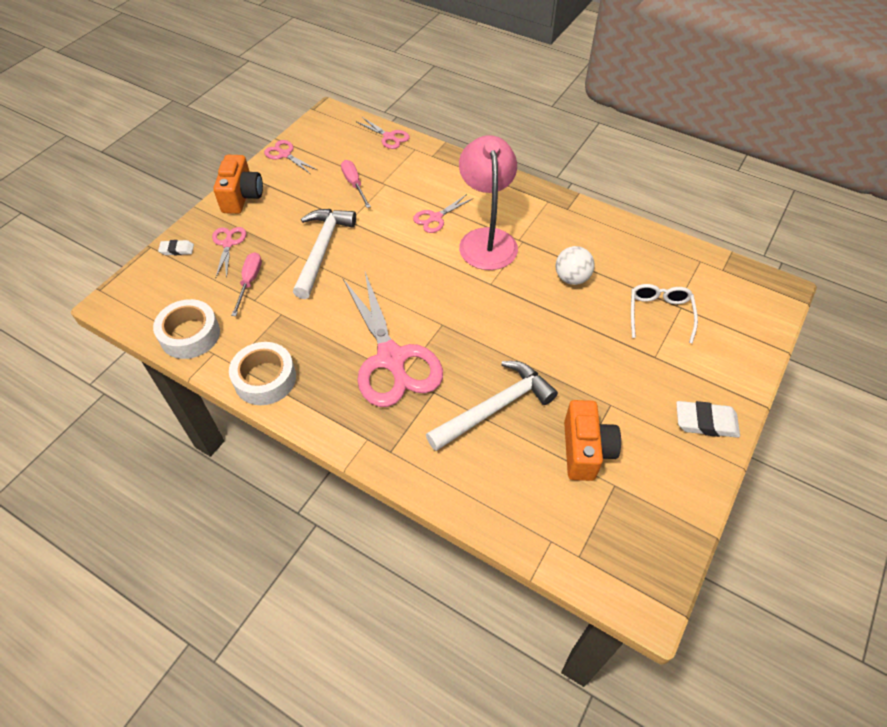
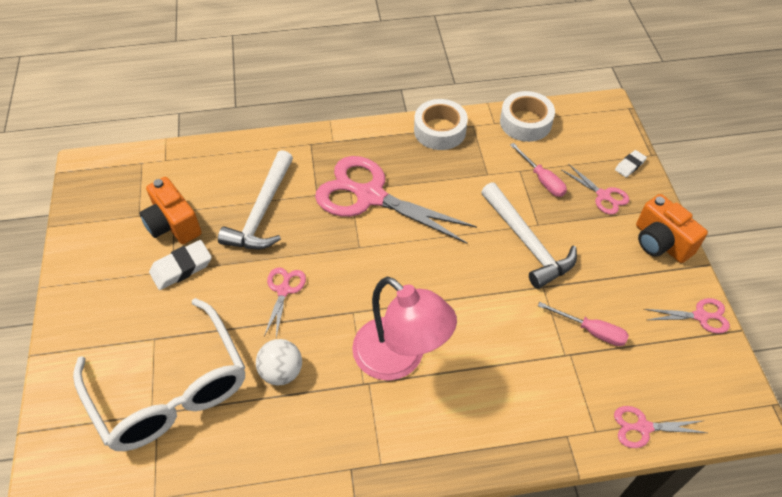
camera: 140 degrees right, 0 degrees up
(435, 218) = (472, 348): pink scissors -> pink scissors (284, 290)
(659, 315) = (170, 388): white glasses -> white glasses, size x1.98
(705, 422) = (83, 305): white eraser -> white eraser (181, 268)

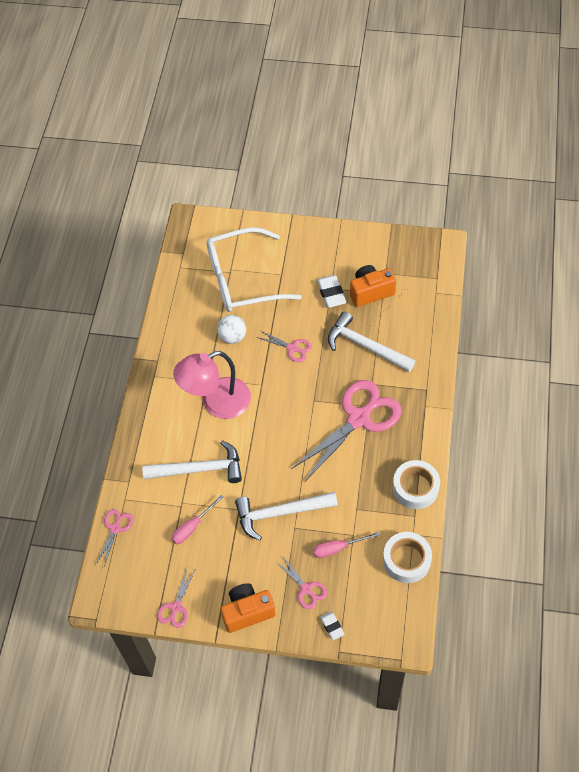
camera: 110 degrees right, 5 degrees up
(508, 348) = (199, 469): none -> white hammer
(603, 196) = (306, 589): pink scissors -> pink scissors turned 105 degrees counterclockwise

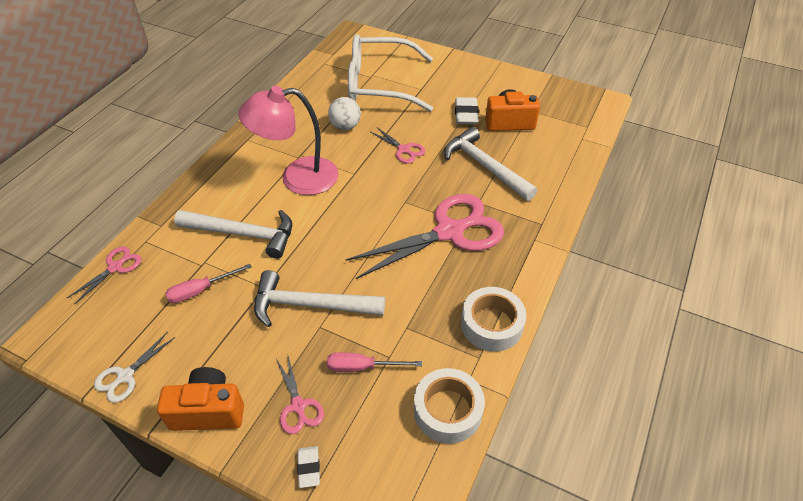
camera: 15 degrees right, 10 degrees down
(175, 607) = (125, 376): pink scissors -> white scissors

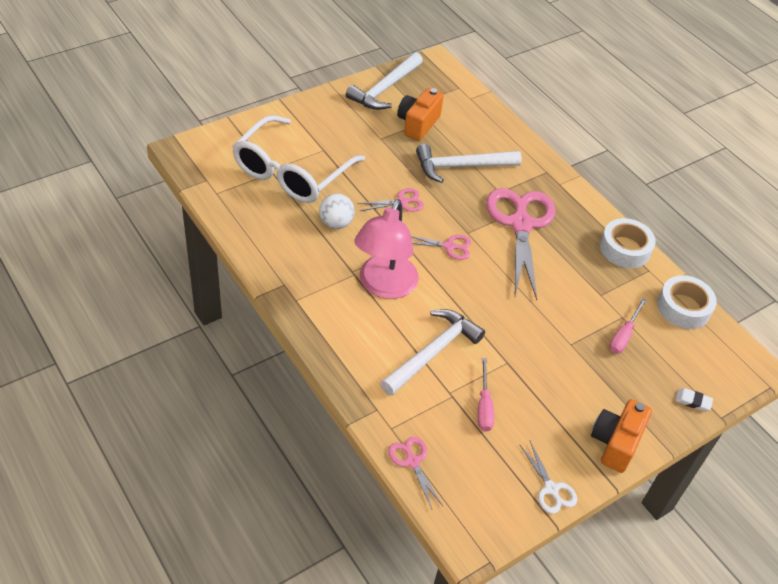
camera: 65 degrees left, 0 degrees up
(298, 406) = (639, 387): pink scissors -> pink scissors (449, 246)
(310, 305) = (545, 340): white hammer -> white hammer (385, 88)
(466, 114) = (385, 142): white eraser -> none

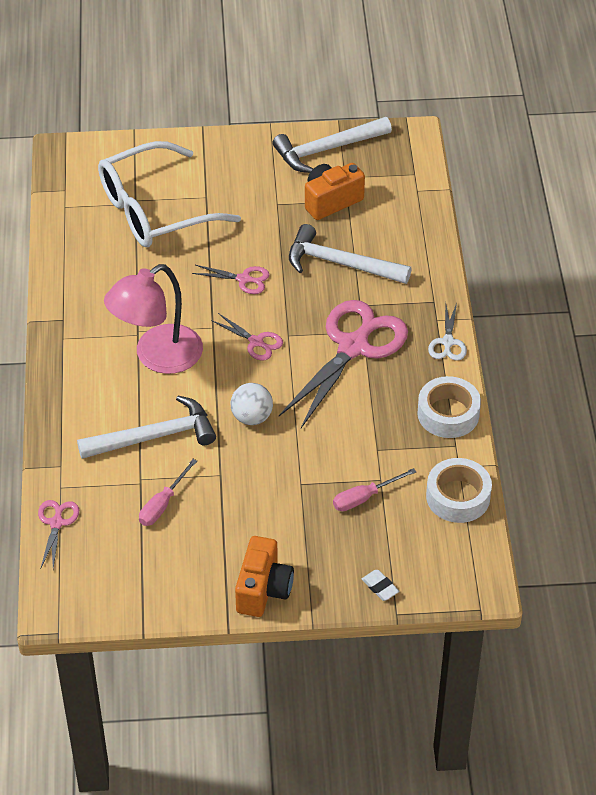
camera: 35 degrees right, 0 degrees up
(336, 223) = (159, 277): white ball -> white ball (252, 417)
(551, 489) = (164, 601): white scissors -> white scissors (448, 342)
(615, 443) = (263, 589): orange camera -> orange camera turned 135 degrees clockwise

